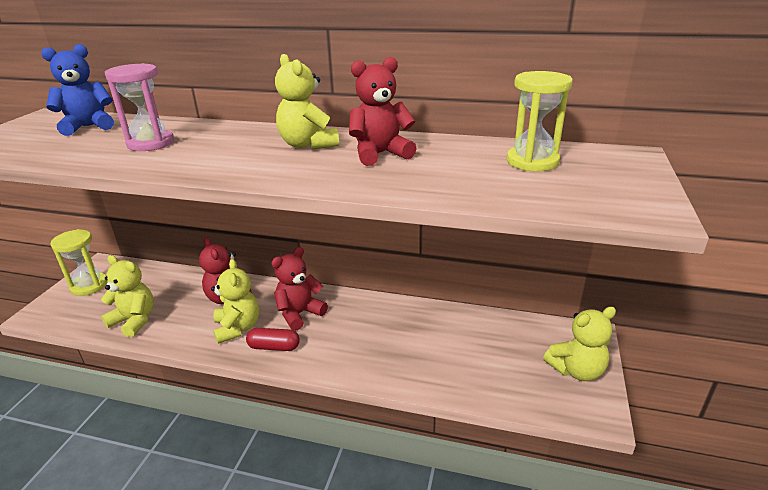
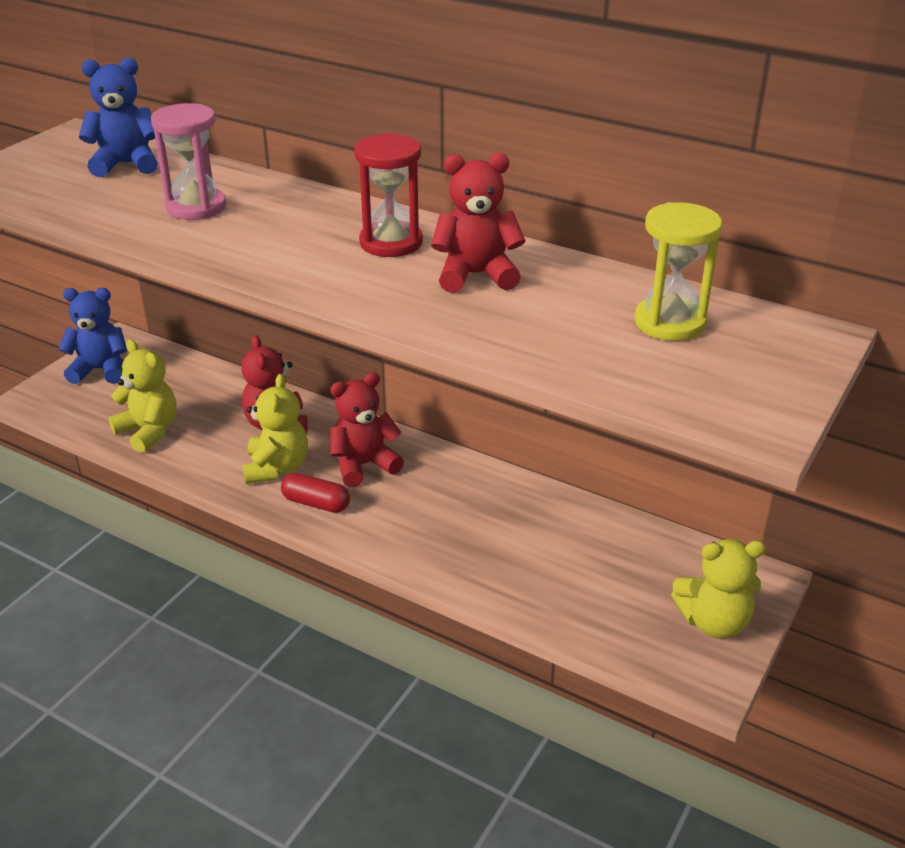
camera: 15 degrees right, 5 degrees up
(89, 285) = (100, 370): yellow hourglass -> blue teddy bear
(308, 145) = (391, 243): yellow teddy bear -> red hourglass

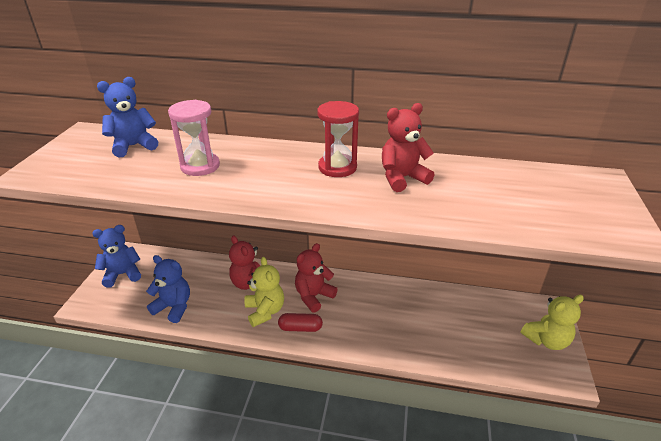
camera: 20 degrees left, 0 degrees up
(149, 431) = (174, 307): yellow teddy bear -> blue teddy bear
(669, 322) = (527, 186): yellow hourglass -> none

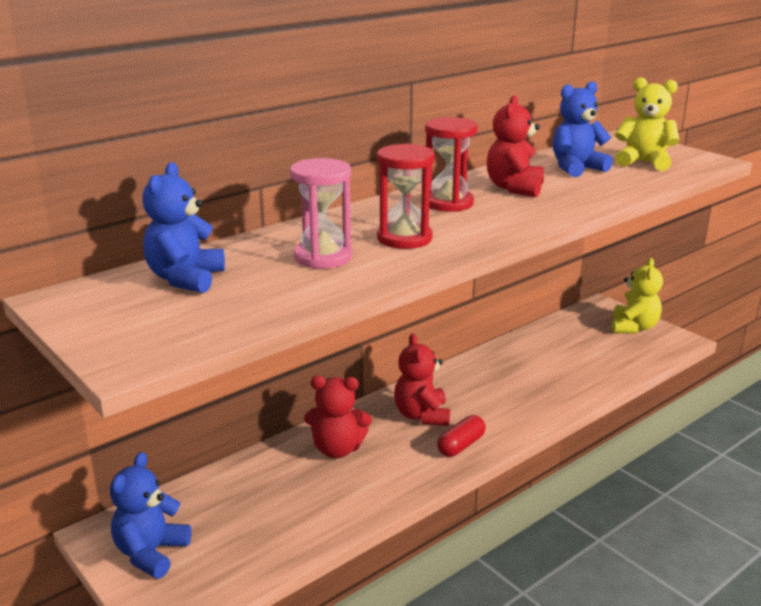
camera: 50 degrees left, 10 degrees down
(174, 307) = (297, 527): blue teddy bear -> blue teddy bear (576, 168)
(257, 177) = (404, 238): none -> red hourglass
(265, 311) = (402, 458): yellow teddy bear -> yellow teddy bear (644, 163)

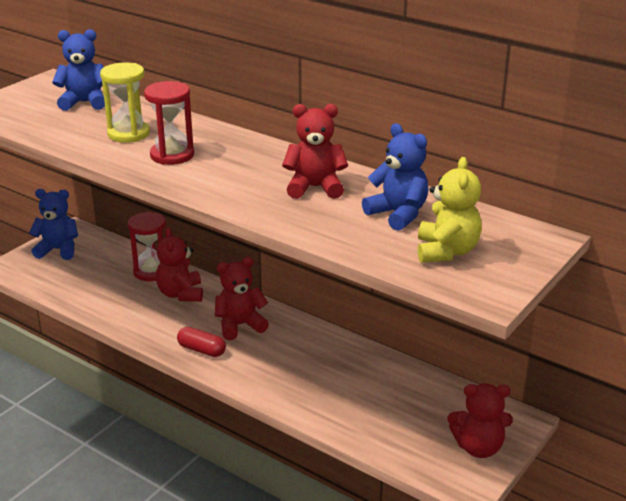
camera: 75 degrees right, 5 degrees up
(323, 257) = (128, 134): pink hourglass -> yellow hourglass
(448, 203) = (260, 163): red hourglass -> red hourglass (151, 271)
(633, 327) = (478, 447): yellow teddy bear -> red teddy bear

